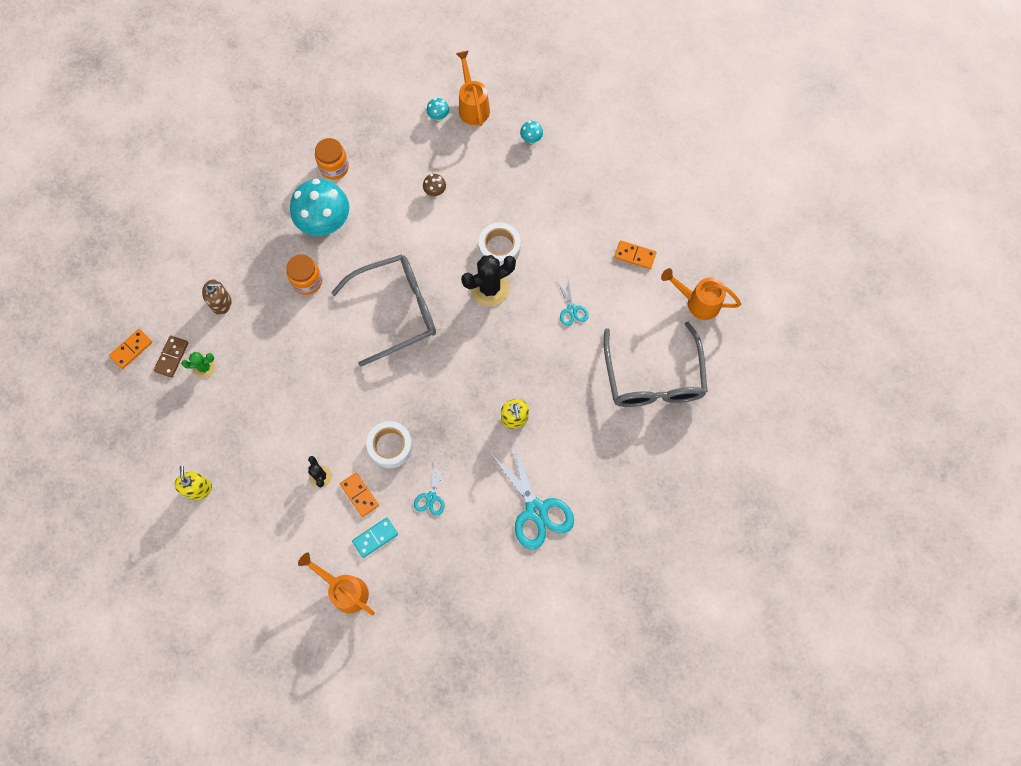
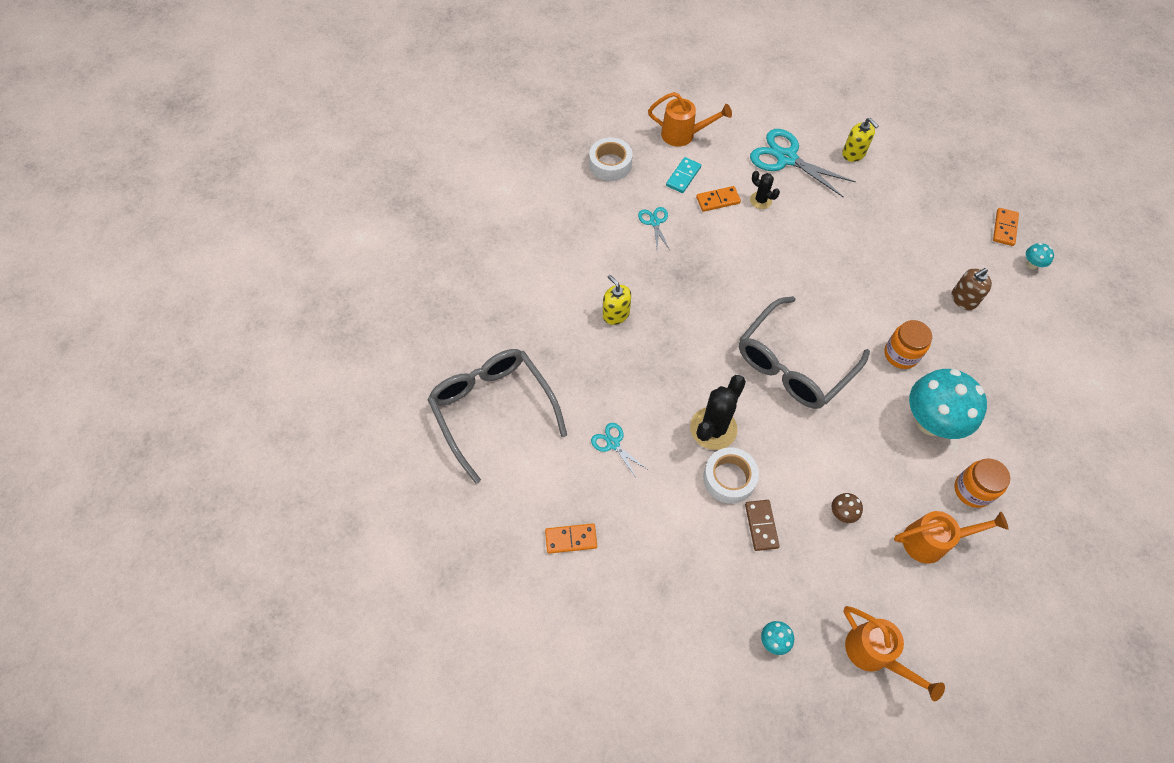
camera: 155 degrees right, 10 degrees down
(172, 357) = (964, 236): brown domino -> brown domino (761, 525)
(204, 367) = (929, 240): green cactus -> none
(359, 495) = (718, 200): orange domino -> orange domino turned 45 degrees counterclockwise
(390, 446) = (716, 246): white tape -> white tape (610, 164)
(438, 116) = (905, 617): turquoise mushroom -> turquoise mushroom (1032, 264)
(536, 510) = (555, 248): turquoise scissors -> turquoise scissors (786, 158)
(697, 302) = (474, 514): orange watering can -> orange watering can (932, 541)

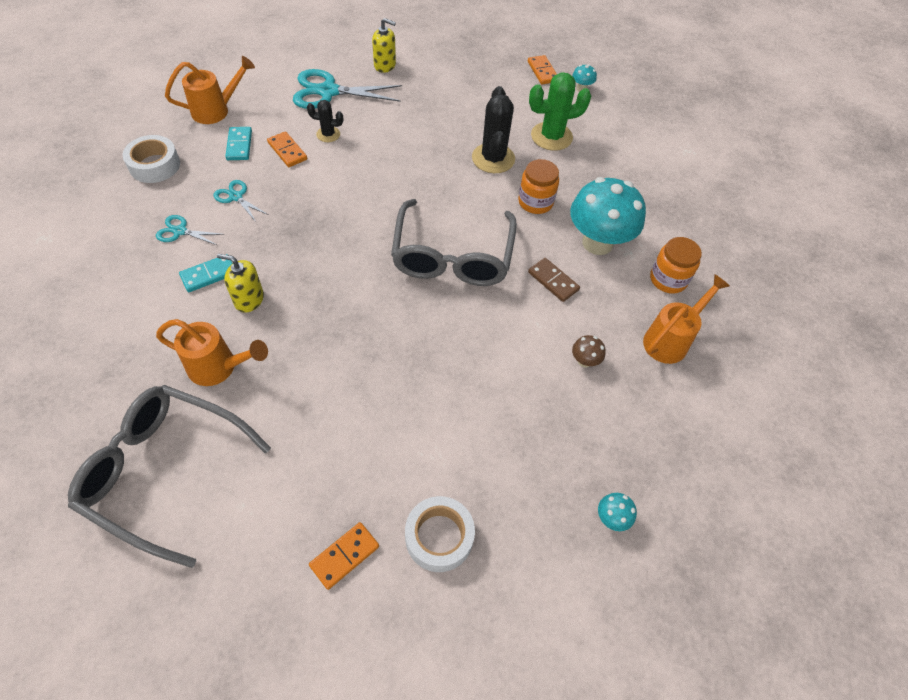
camera: 40 degrees left, 5 degrees down
(599, 278) = (209, 275): none -> turquoise domino
(613, 444) = (327, 427): turquoise scissors -> turquoise scissors (180, 231)
(713, 428) = (419, 353): black cactus -> black cactus (493, 158)
(718, 200) = (287, 151): orange domino -> orange domino turned 75 degrees counterclockwise
(729, 478) = (465, 391): white tape -> white tape (439, 537)
(761, 525) = (524, 417): brown domino -> brown domino (553, 281)
(874, 655) = (701, 469): orange watering can -> orange watering can (219, 368)
(963, 299) = (551, 136): brown soap dispenser -> green cactus

